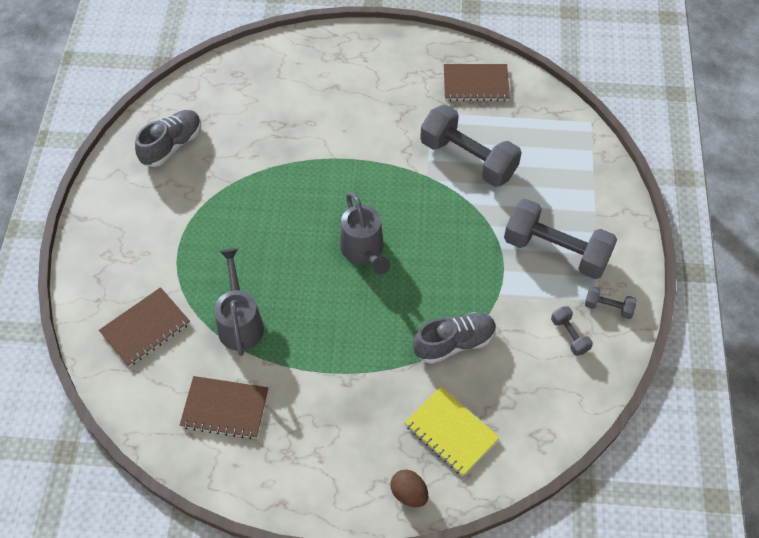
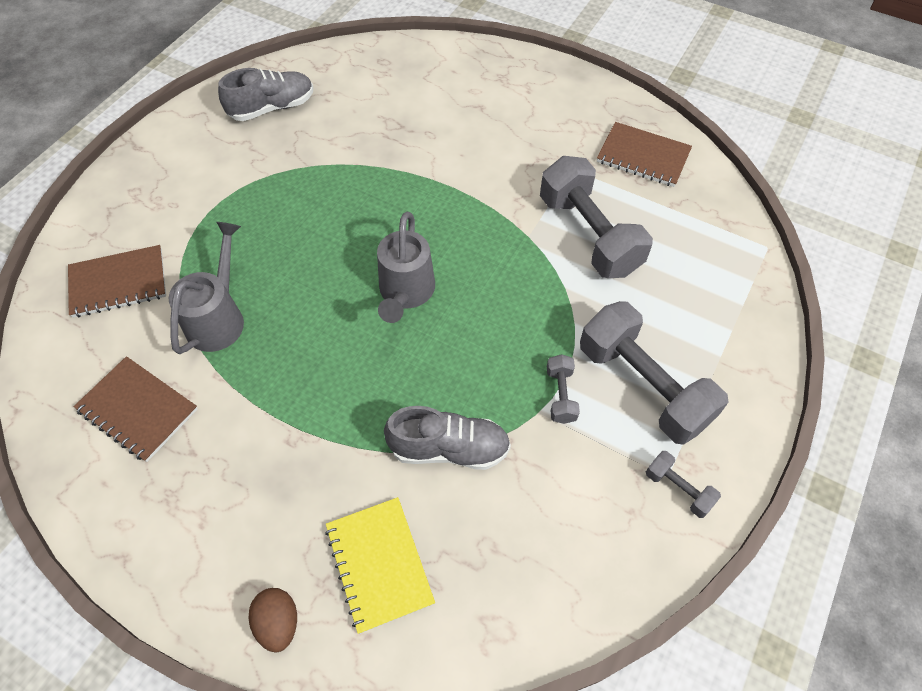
camera: 25 degrees right, 0 degrees up
(569, 335) = (605, 504): grey dumbbell -> grey dumbbell (560, 395)

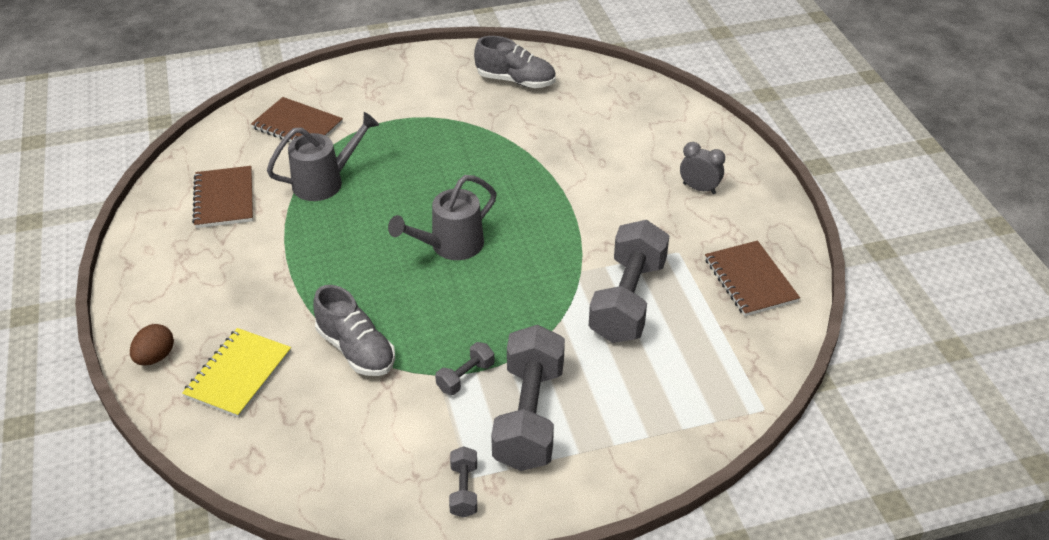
camera: 45 degrees right, 15 degrees down
(524, 108) = (699, 188): none -> grey clock

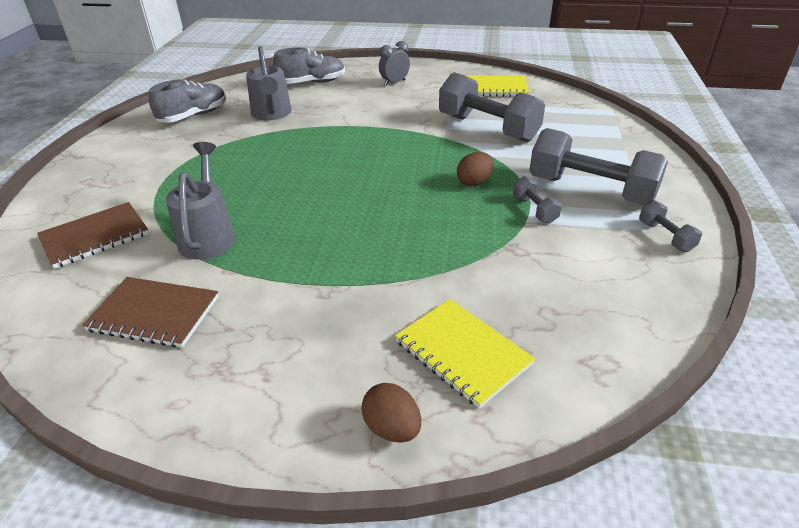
camera: 65 degrees left, 5 degrees down
(356, 350) = (469, 262): grey shoe -> grey shoe (312, 83)
(450, 246) = (369, 185): grey watering can -> grey watering can (272, 114)
(464, 490) = (665, 236): grey dumbbell -> grey dumbbell turned 45 degrees clockwise
(496, 319) = (474, 182): none -> brown egg
(750, 280) = (495, 88): brown notebook -> yellow notebook

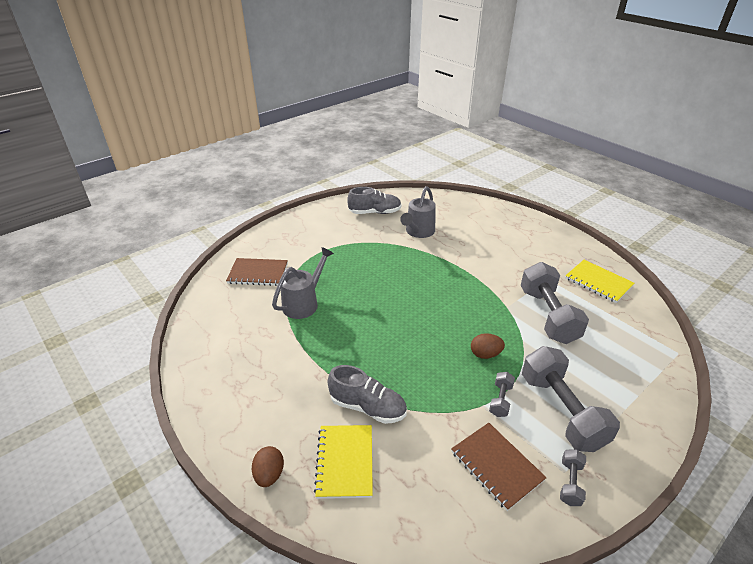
camera: 40 degrees right, 0 degrees up
(154, 314) = (240, 336): brown notebook -> brown notebook (496, 466)
(312, 83) = (469, 216): grey shoe -> grey shoe (368, 407)
(394, 83) = (525, 242): grey clock -> none

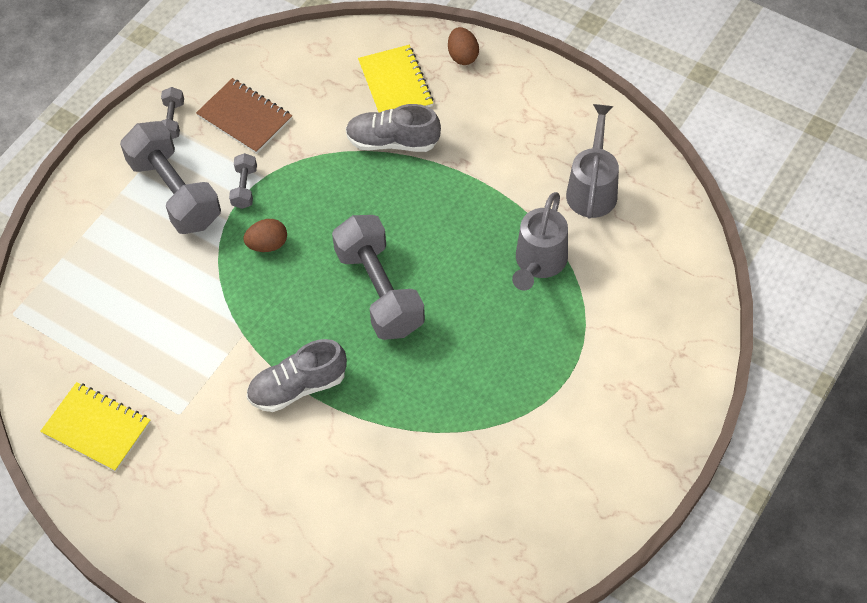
camera: 165 degrees right, 20 degrees up
(258, 273) = (640, 300): brown notebook -> none
(375, 212) = (519, 520): grey shoe -> grey shoe (298, 387)
(418, 232) = (417, 479): grey watering can -> grey watering can (592, 188)
(548, 315) = (182, 333): grey dumbbell -> grey dumbbell (379, 291)

